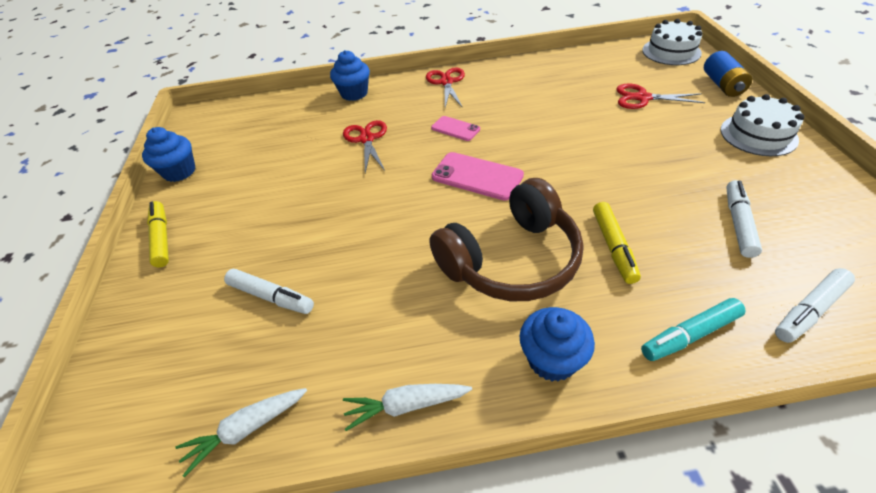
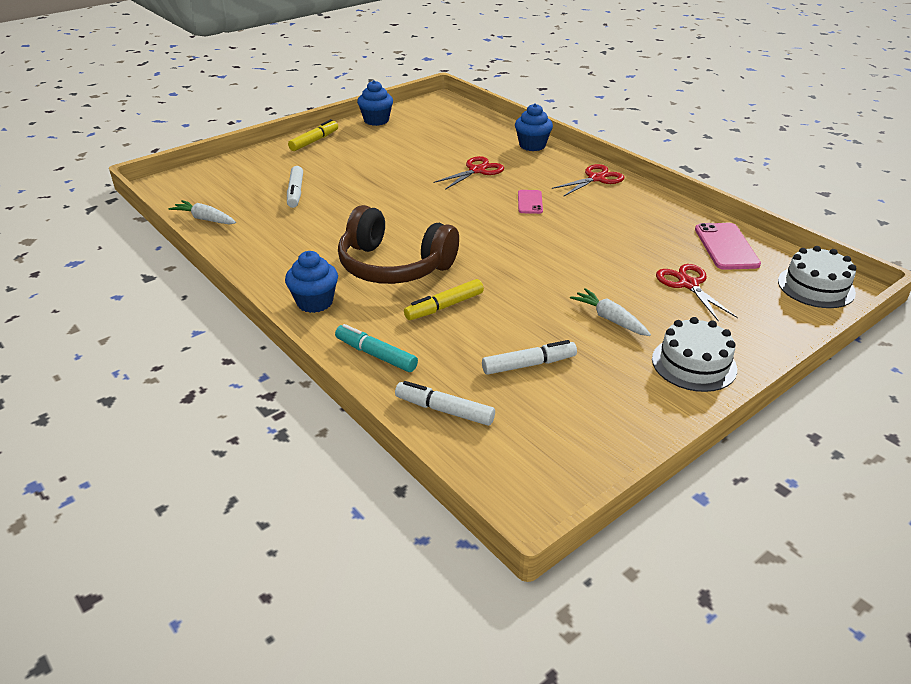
camera: 55 degrees right, 10 degrees down
(406, 405) = (248, 261): white carrot -> white carrot (610, 319)
(477, 176) = (475, 228): pink phone -> pink phone (726, 247)
(722, 85) = (776, 330): blue battery -> none

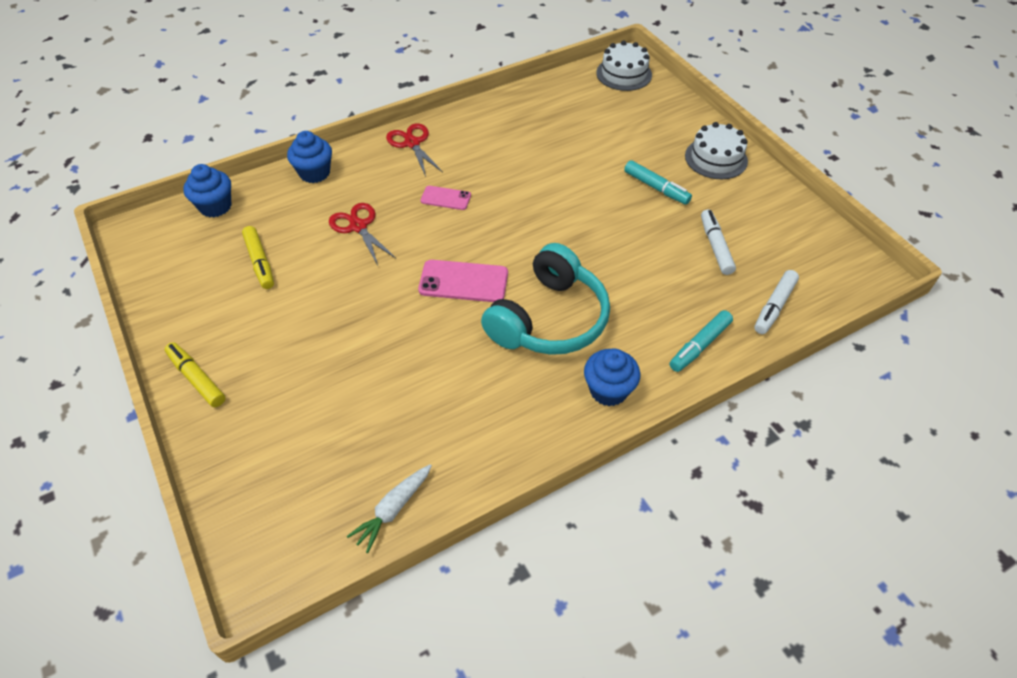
camera: 80 degrees left, 15 degrees up
(295, 192) = (350, 404): white marker -> none
(376, 120) = (163, 304): blue cupcake -> blue cupcake (215, 206)
(394, 266) = (549, 319): brown headphones -> turquoise headphones
(444, 306) = (627, 288): yellow marker -> yellow marker (260, 262)
(610, 319) = (656, 188): white carrot -> turquoise marker
(688, 284) = (611, 134): red scissors -> none
(726, 247) = (559, 99): pink phone -> pink phone (463, 282)

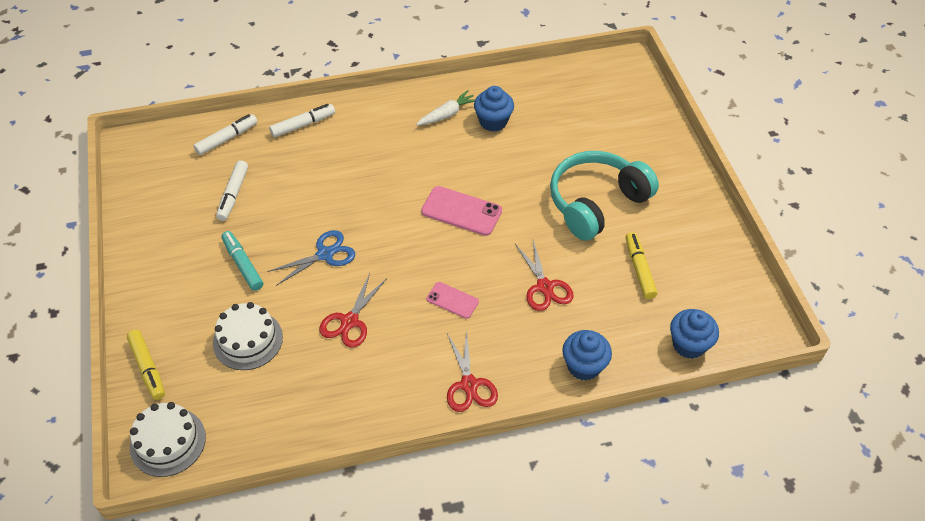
camera: 165 degrees left, 0 degrees up
(197, 378) = (683, 180): yellow marker -> yellow marker (148, 368)
(393, 509) = (548, 78): white carrot -> white carrot (447, 114)
(532, 165) = (350, 321): none -> red scissors
(549, 319) = (404, 166): turquoise headphones -> turquoise headphones (596, 203)
(585, 211) = (325, 254): none -> blue scissors
(608, 390) = (385, 111): blue cupcake -> blue cupcake (493, 122)
(699, 345) = (303, 125): turquoise marker -> white marker
(716, 158) = (159, 285): white cake -> white cake (248, 340)

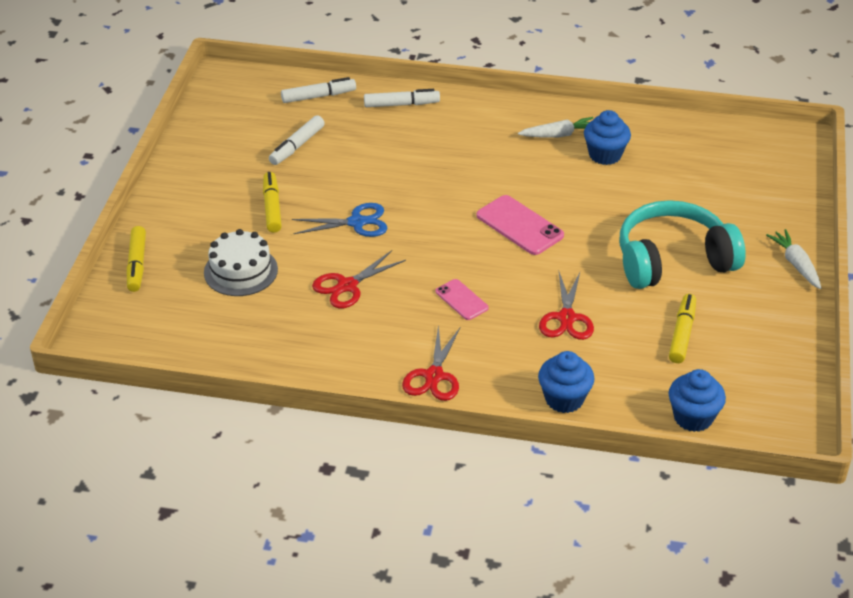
camera: 25 degrees right, 10 degrees down
(168, 442) = (122, 328): white cake -> none
(243, 264) = (272, 207): turquoise marker -> yellow marker
(686, 175) = (795, 264): none -> white carrot

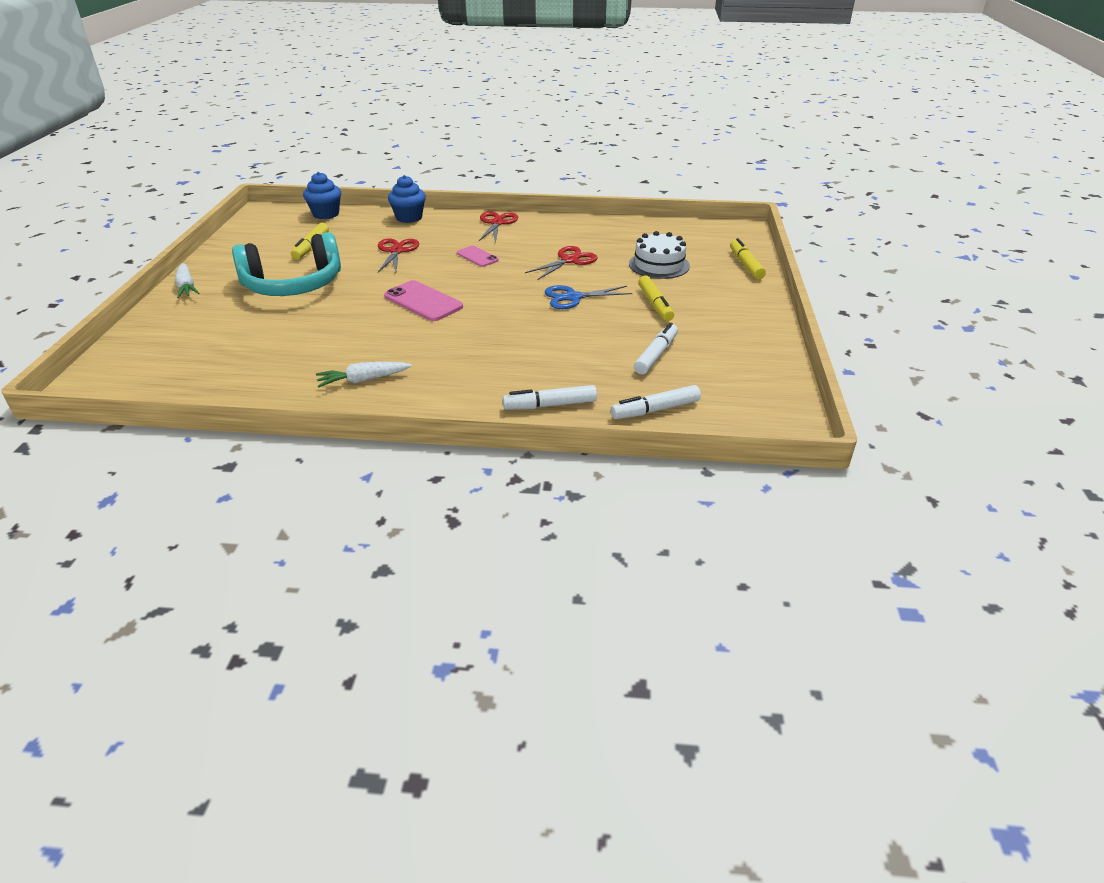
camera: 175 degrees right, 5 degrees down
(605, 155) = (318, 362): blue cupcake -> none

